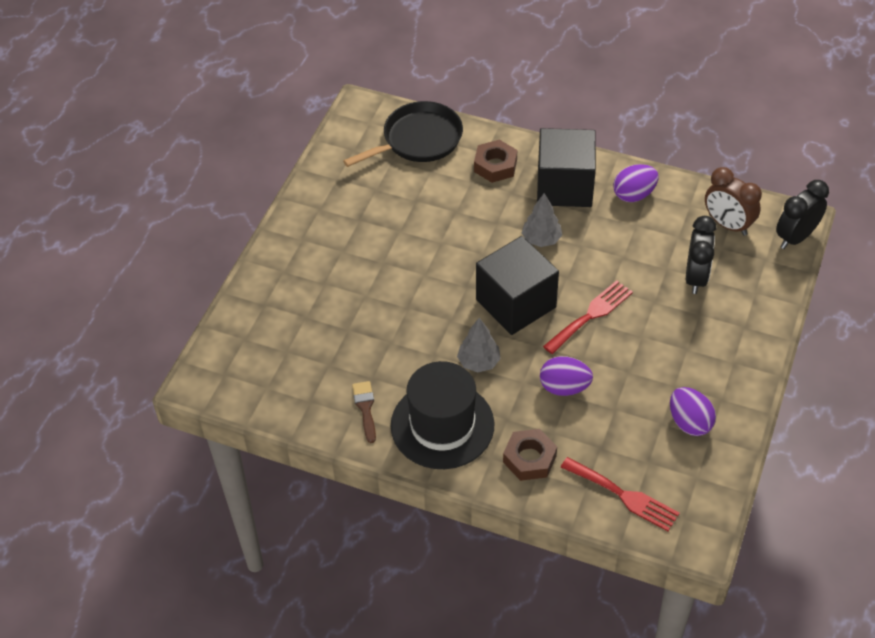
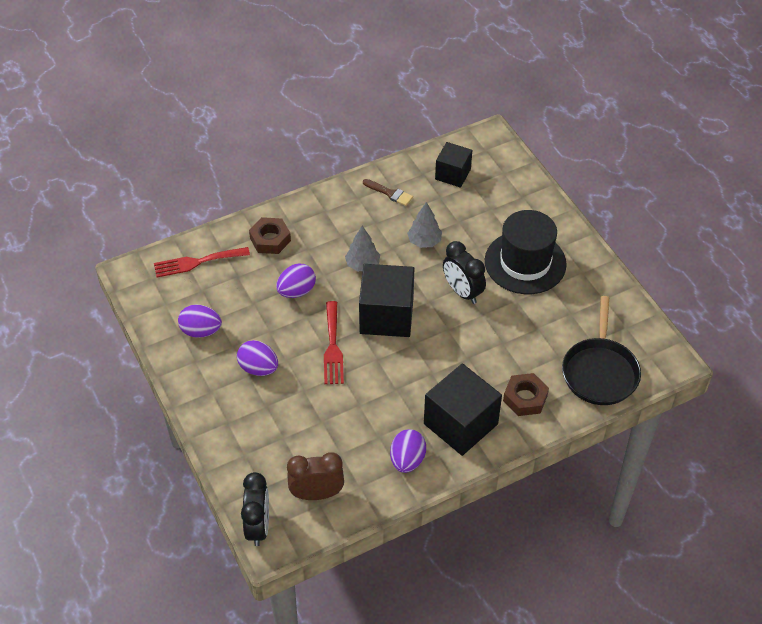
camera: 130 degrees right, 0 degrees up
(286, 376) = (453, 174): none -> black cube
(442, 425) = (338, 218): black hat -> black hat (525, 262)
(541, 239) = (425, 371): grey tree -> grey tree (424, 241)
(672, 348) = (258, 368): none -> purple egg
(695, 277) = (295, 431): black clock -> black clock (462, 292)

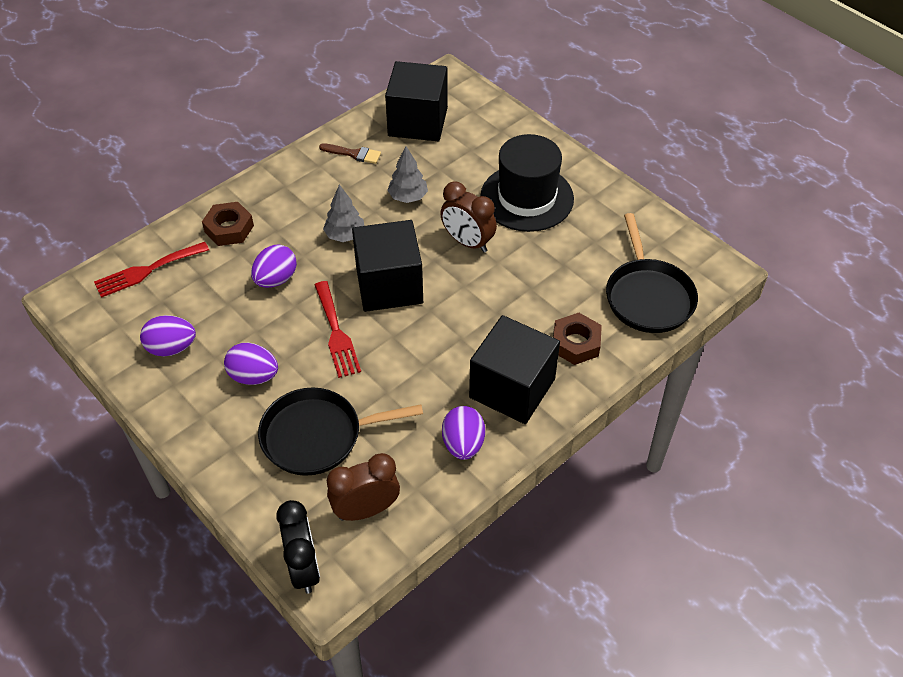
camera: 15 degrees left, 0 degrees up
(295, 427) = (317, 436): none -> black pan
(453, 174) = (418, 122): black cube -> black cube, size x1.64
(462, 292) = (467, 242): black clock -> brown clock

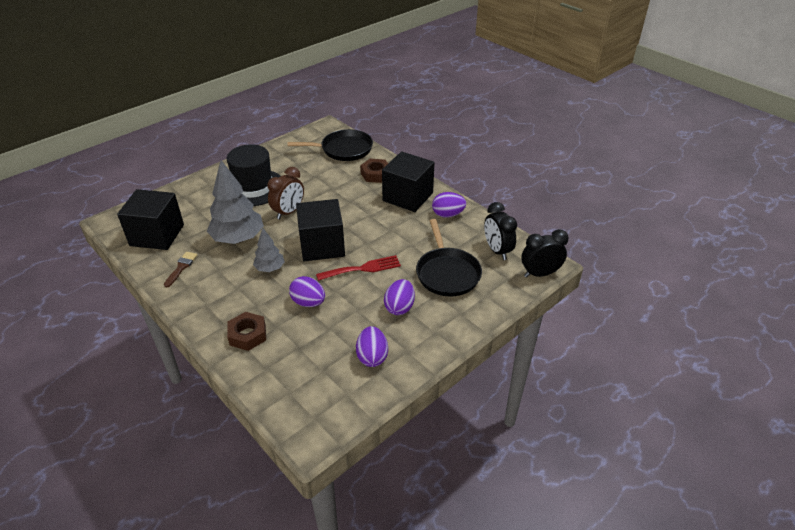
camera: 90 degrees left, 10 degrees down
(147, 270) = (286, 384): red fork -> none
(366, 510) = (497, 250): brown clock -> black clock
(408, 197) = (238, 238): grey tree -> grey tree, size x1.86

